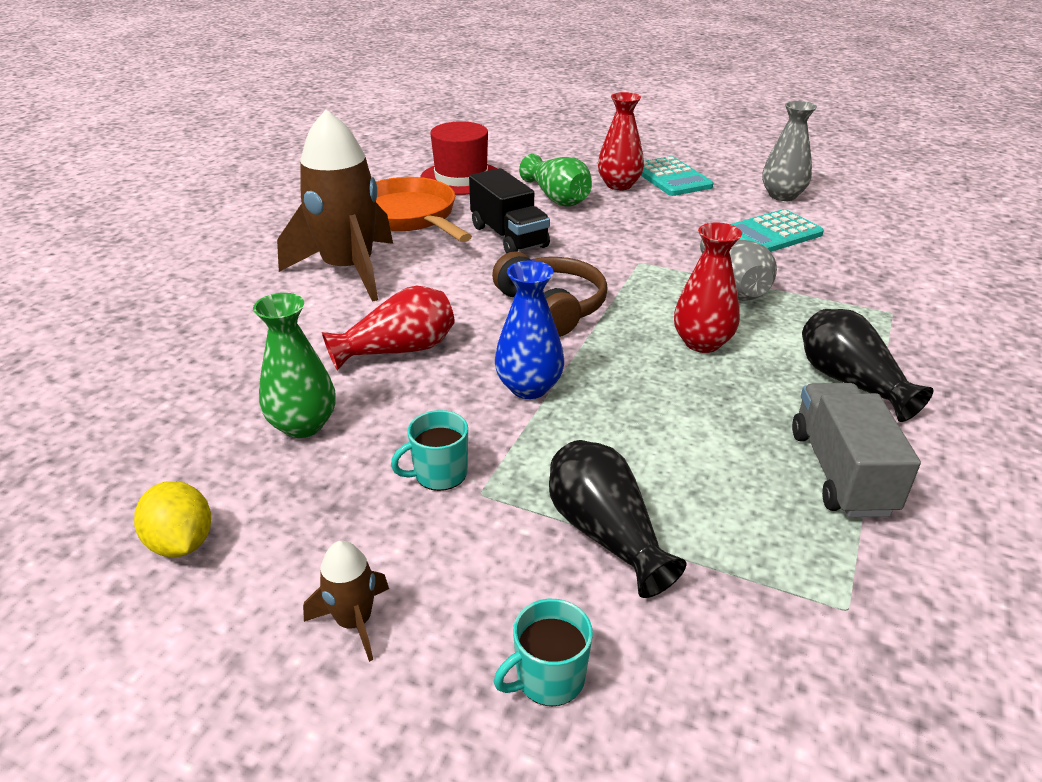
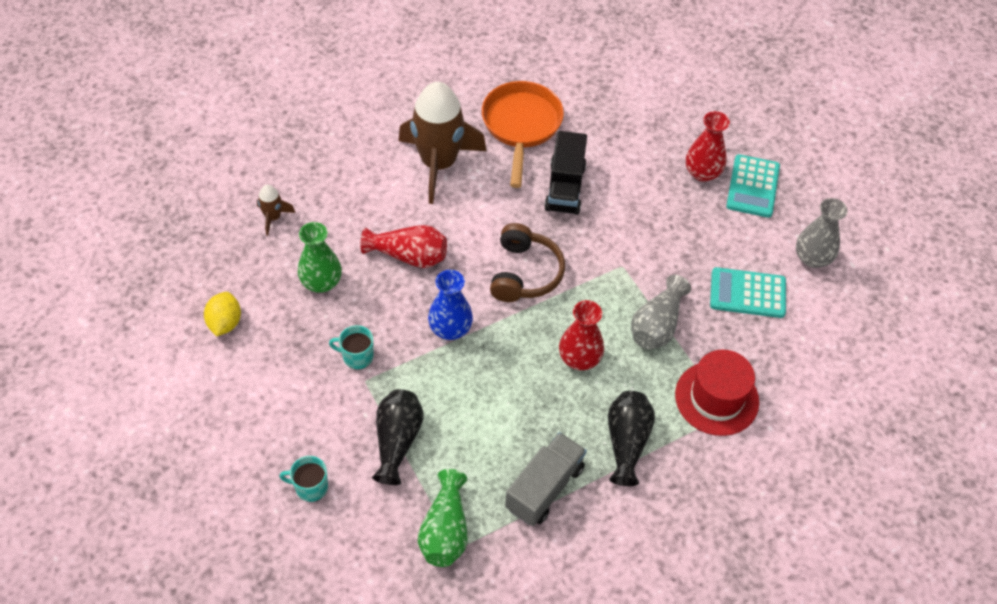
camera: 35 degrees right, 20 degrees up
(354, 622) = (261, 411): brown rocket -> brown rocket (273, 217)
(461, 178) = (596, 98): red hat -> red hat (716, 398)
(557, 198) = (640, 162): green vase -> green vase (445, 530)

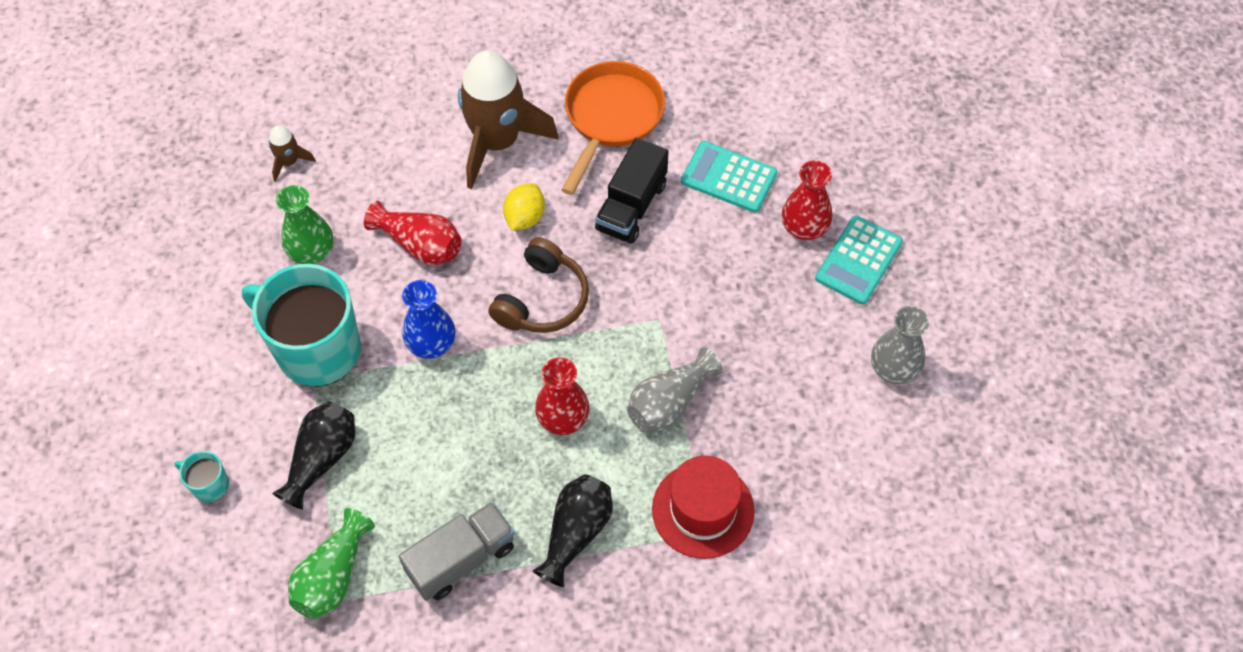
camera: 20 degrees right, 5 degrees up
(225, 323) = (191, 272): yellow lemon -> yellow lemon (525, 217)
(357, 356) = (316, 349): turquoise mug -> turquoise mug, size x2.38
(747, 293) = (795, 392): turquoise calculator -> turquoise calculator (728, 177)

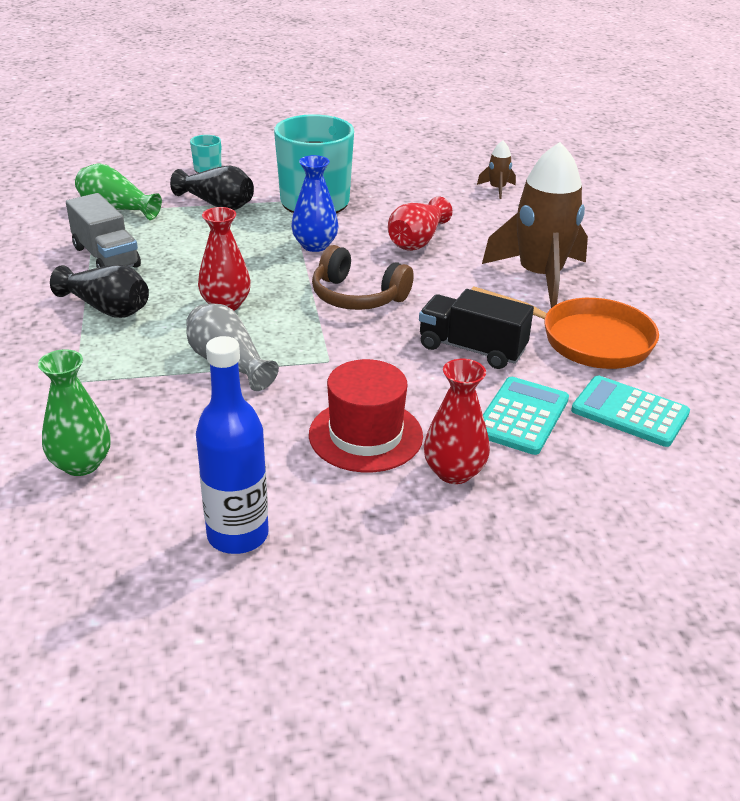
camera: 90 degrees right, 25 degrees down
(312, 252) = (408, 198): green vase -> green vase (81, 464)
(525, 217) = (451, 289): yellow lemon -> none
(703, 510) = (100, 378): red hat -> red hat (365, 435)
(858, 260) = (406, 517): turquoise calculator -> turquoise calculator (629, 412)
(893, 369) = (238, 535): grey vase -> blue bottle

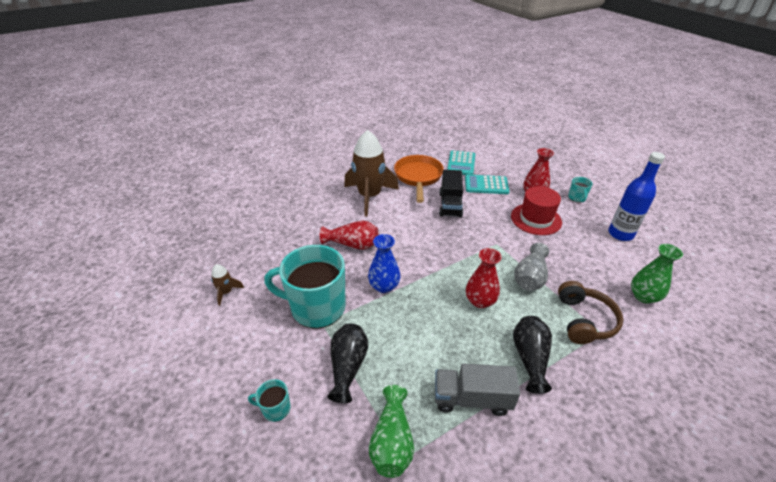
camera: 110 degrees left, 5 degrees up
(106, 257) = (472, 399): grey truck -> grey truck turned 120 degrees counterclockwise
(357, 296) = (432, 251): brown headphones -> brown headphones (584, 320)
(403, 538) = (577, 198): none -> turquoise mug
(497, 189) = (263, 228): brown rocket -> brown rocket (226, 292)

